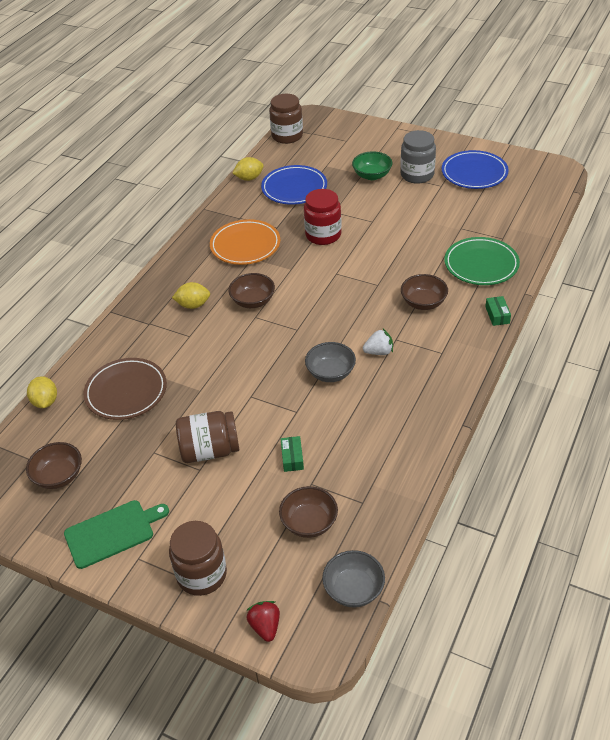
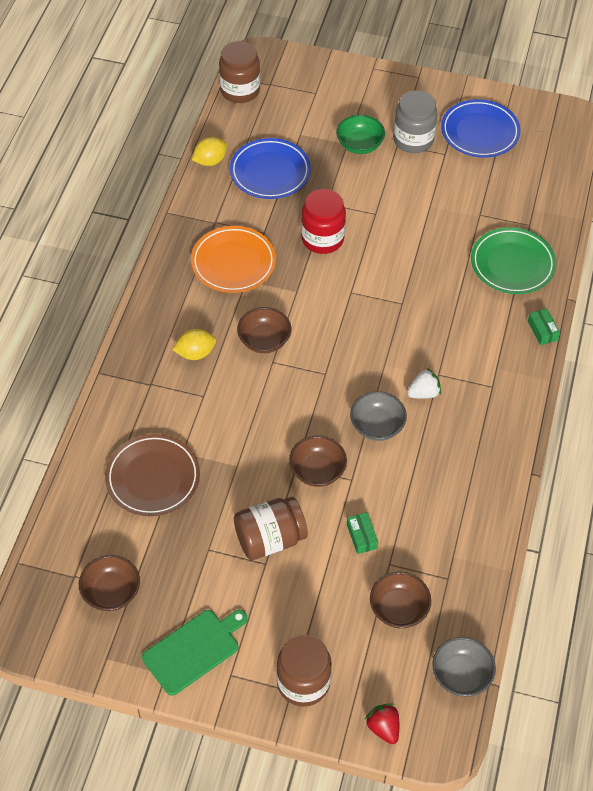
camera: 15 degrees left, 10 degrees up
(45, 402) = (63, 502): yellow lemon -> none
(423, 302) = (458, 322): brown bowl -> brown bowl (317, 471)

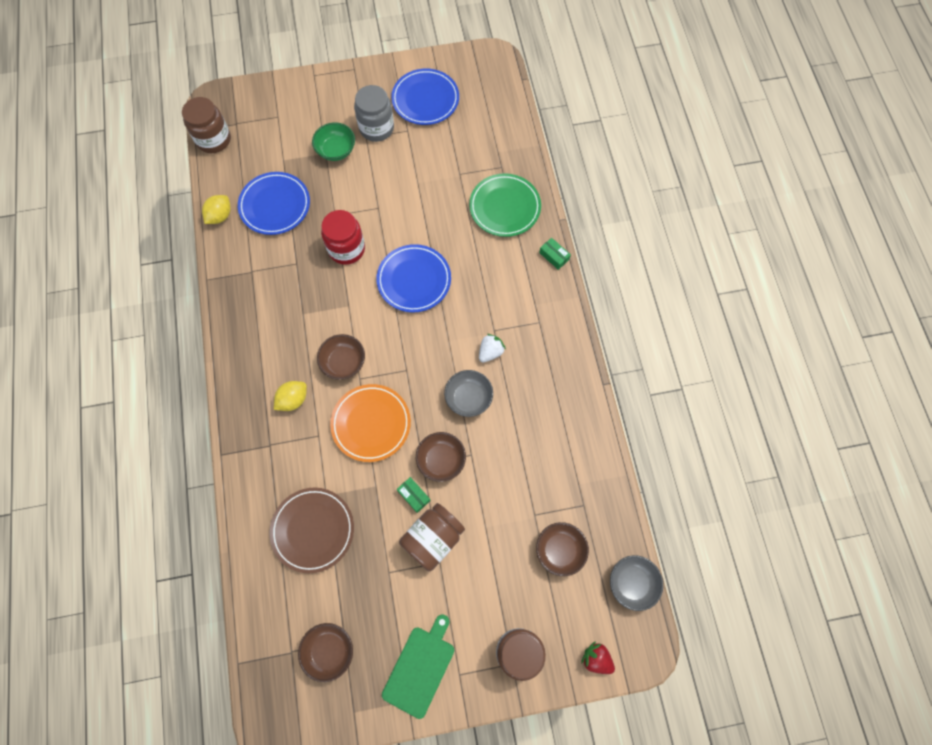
camera: 25 degrees left, 15 degrees up
(233, 262) = (284, 302): orange plate -> orange plate (371, 424)
(361, 536) = (502, 501): green box -> green box (414, 496)
(377, 294) = (414, 280): none -> blue plate

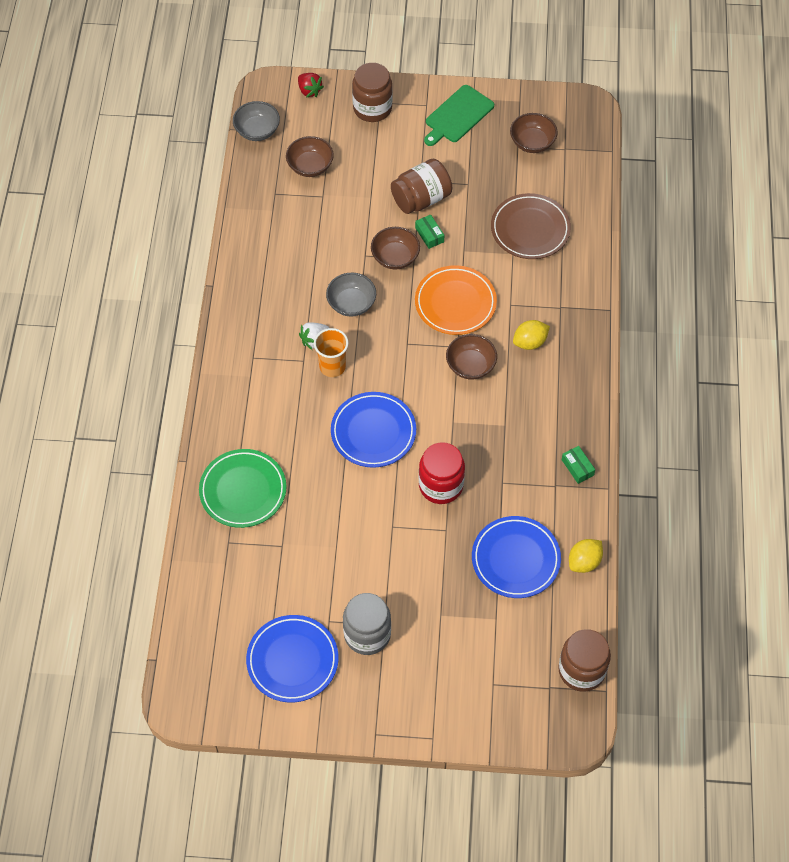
camera: 165 degrees left, 10 degrees down
(336, 150) = (426, 615): green bowl -> none
(466, 330) = (332, 367): none -> orange cup
(554, 256) = (209, 421): green box -> green box (577, 467)

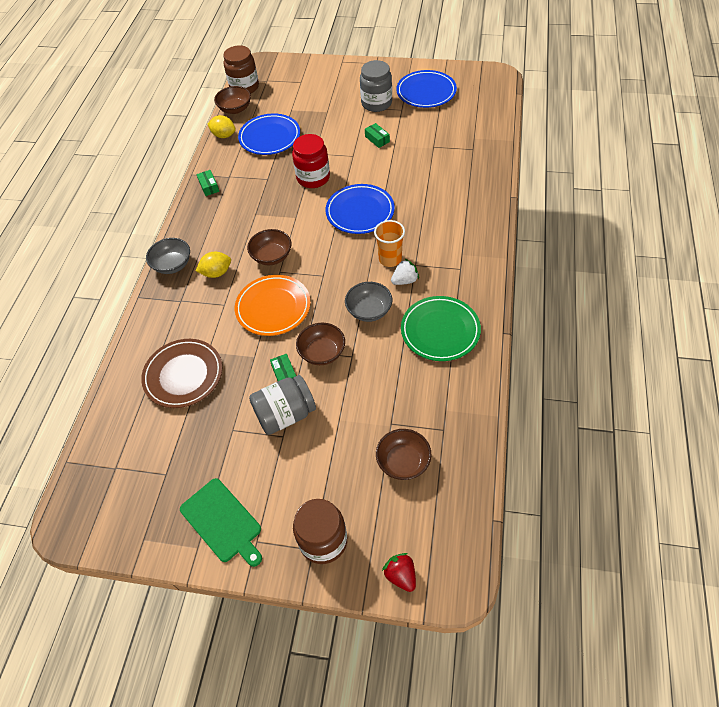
camera: 170 degrees left, 5 degrees down
(243, 490) = (463, 177): green plate -> green plate (440, 331)
(257, 131) = (466, 516): grey bowl -> grey bowl (172, 265)
(361, 558) = (377, 139): none -> green box
(421, 199) = (285, 414): brown jar -> grey jar
(457, 116) = (222, 522): green cutting board -> green cutting board turned 90 degrees clockwise
(532, 142) = (148, 478): brown bowl -> brown bowl (235, 109)
(584, 562) = (224, 135): yellow lemon -> yellow lemon turned 60 degrees clockwise

